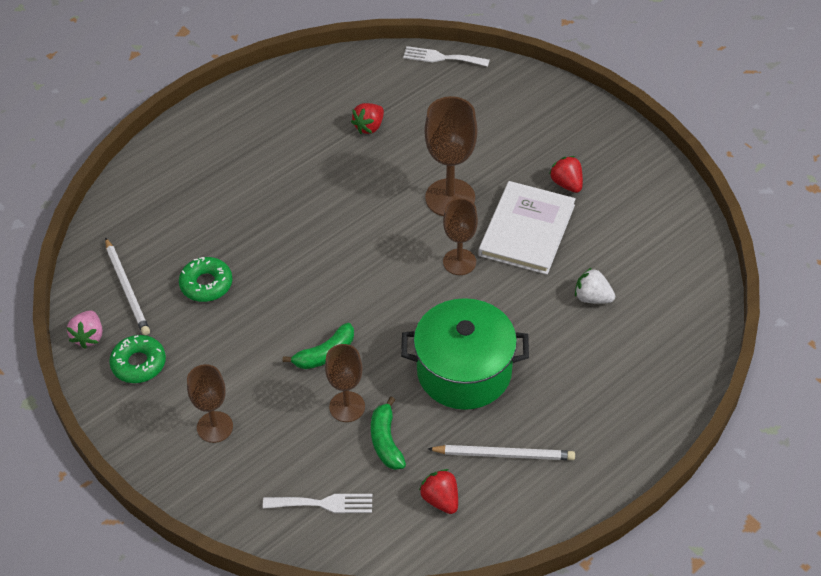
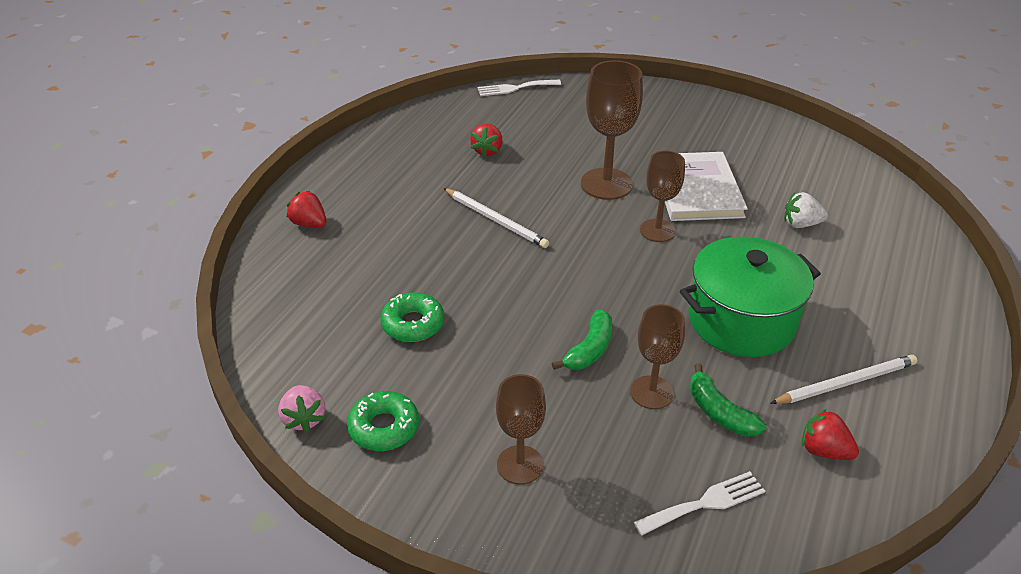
camera: 25 degrees left, 10 degrees down
(127, 289) = (323, 355): white pencil -> white pencil (496, 220)
(567, 184) = (700, 147): red strawberry -> red strawberry (309, 224)

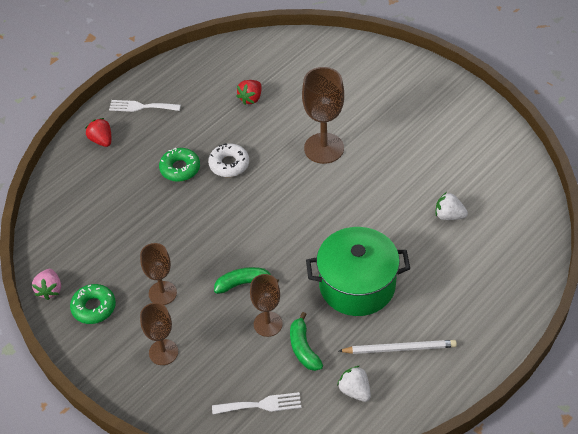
camera: 20 degrees right, 10 degrees up
(413, 324) = (139, 237): green donut -> green donut (180, 168)
(496, 220) = (229, 164): white pencil -> white donut
(515, 88) = (299, 38): white fork -> white fork (141, 107)
(589, 349) = (243, 283): green banana -> green banana turned 150 degrees counterclockwise
(657, 230) = (339, 198): brown goblet -> brown goblet (162, 293)
(696, 190) = (388, 167): white book -> none
(824, 450) = (355, 391): red strawberry -> white strawberry

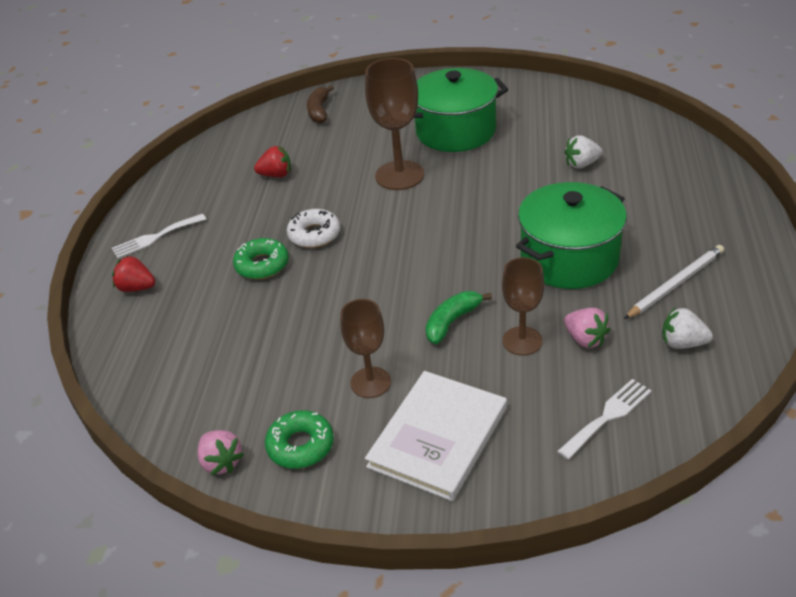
camera: 35 degrees left, 10 degrees down
(163, 352) = (438, 437): brown goblet -> white book
(251, 98) = (276, 175): red strawberry -> red strawberry turned 90 degrees counterclockwise
(303, 348) = (585, 339): green banana -> pink strawberry
(328, 56) = (319, 111): none -> brown banana
(397, 131) = (455, 131): none -> green pot

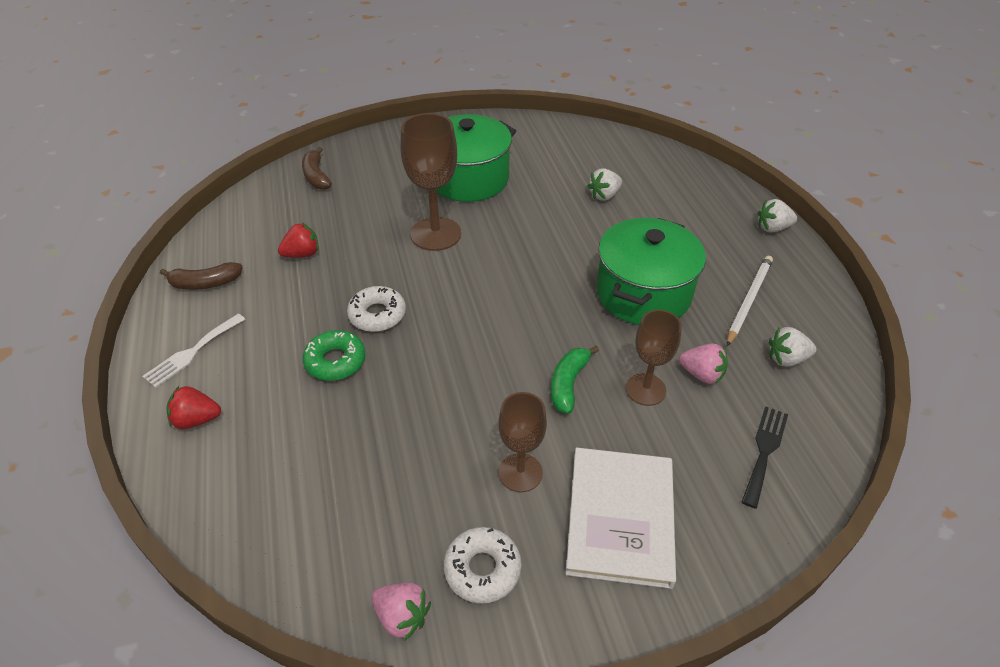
camera: 25 degrees left, 5 degrees up
(188, 186) = (205, 283): none -> brown banana
(300, 446) = (482, 569): green donut -> white donut
(607, 416) = (764, 451): white fork -> black fork
(746, 221) = (772, 228): none -> white strawberry

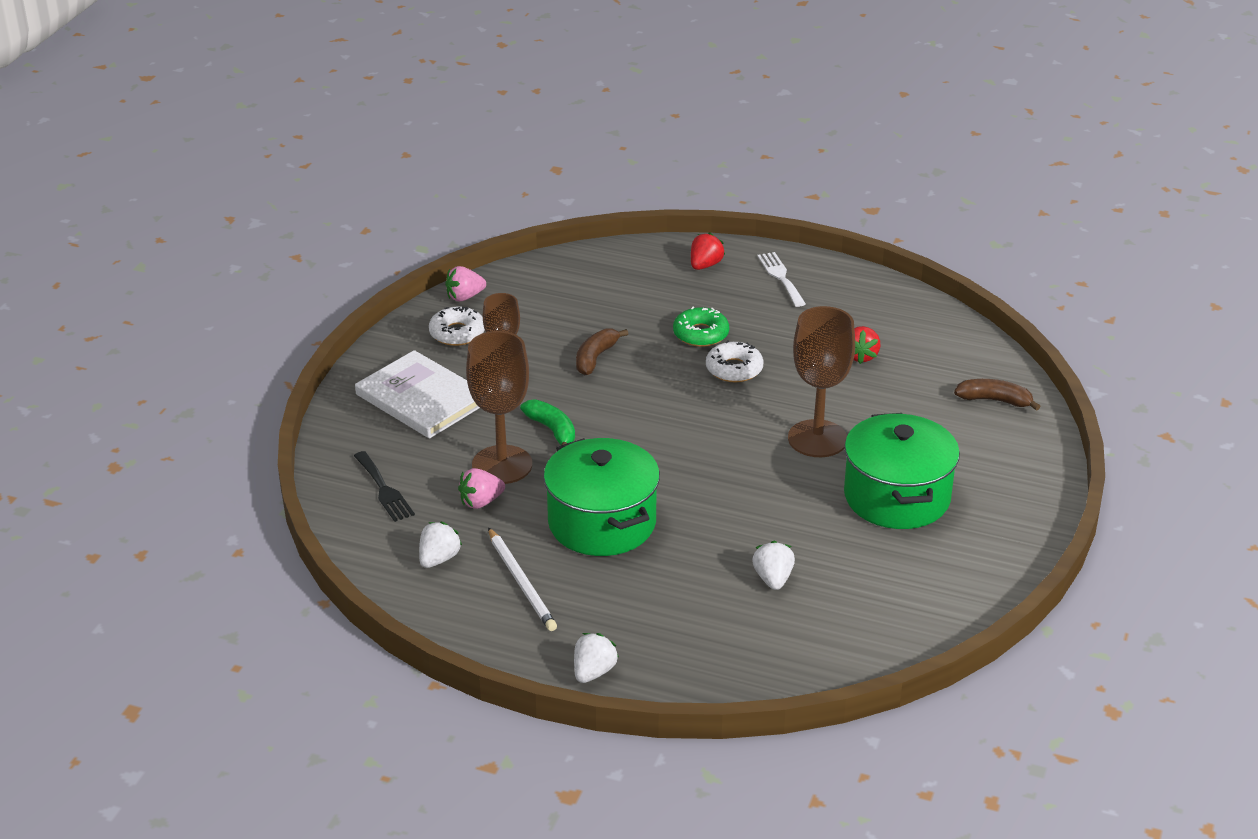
camera: 125 degrees right, 10 degrees down
(205, 283) = (866, 299): brown banana -> brown banana (595, 358)
(645, 389) = (502, 465): brown goblet -> brown goblet, size x1.56

